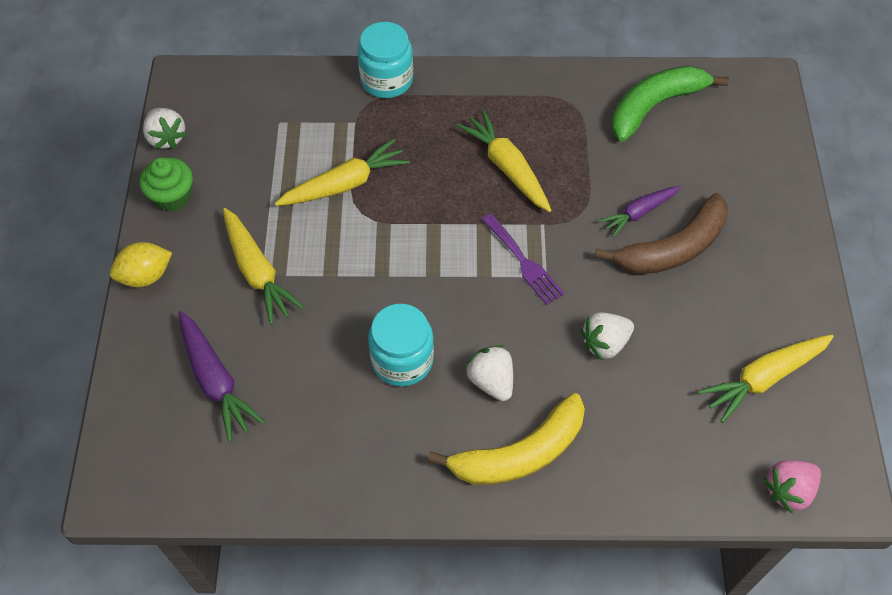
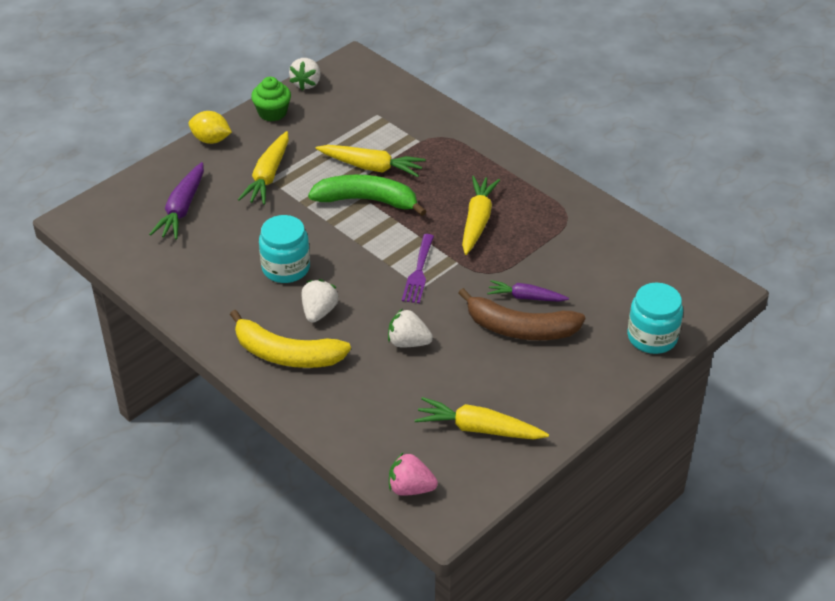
camera: 45 degrees right, 15 degrees down
(387, 80) = (469, 132): turquoise jar -> turquoise jar (652, 337)
(655, 106) = (622, 252): green banana -> green banana (367, 200)

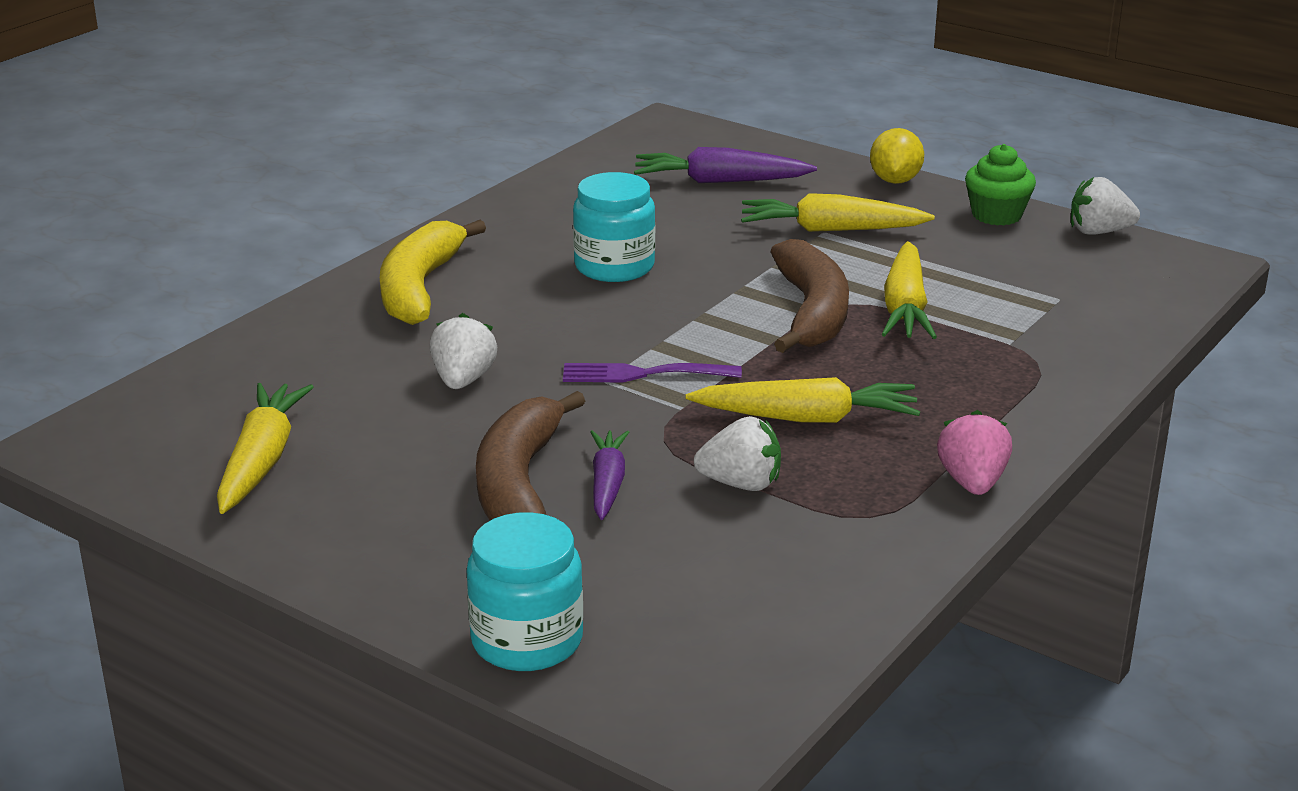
camera: 80 degrees right, 15 degrees down
(319, 312) = (520, 302): white strawberry -> white strawberry (741, 484)
(367, 200) = (811, 312): green banana -> brown banana
(410, 488) = (132, 411): pink strawberry -> pink strawberry (972, 482)

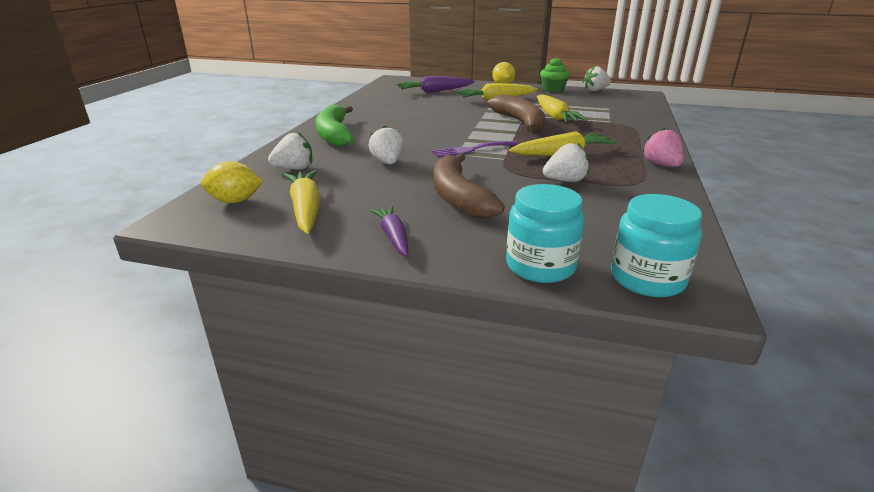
camera: 20 degrees left, 0 degrees up
(167, 422) = (235, 201): none -> yellow lemon
(297, 366) = (294, 168): none -> white strawberry
(420, 288) = (334, 134): yellow banana -> green banana
(607, 484) = (502, 190): purple carrot -> purple carrot (393, 237)
(614, 266) = (419, 118): turquoise jar -> turquoise jar (647, 279)

